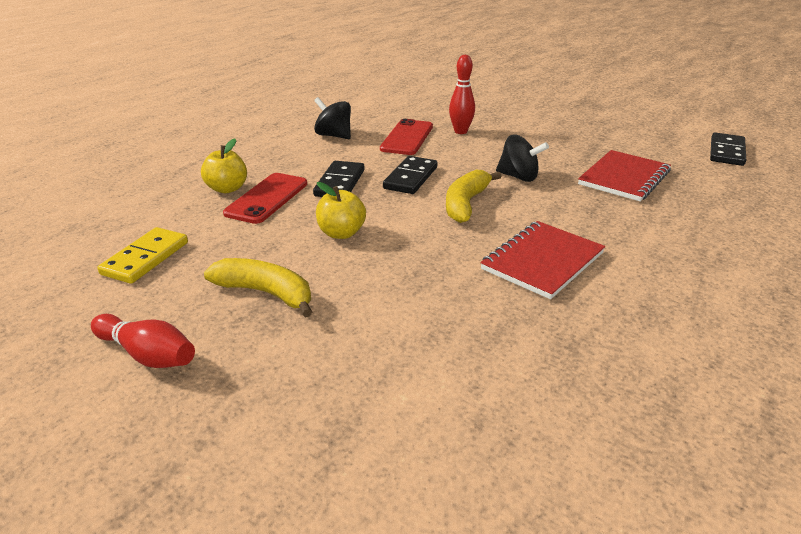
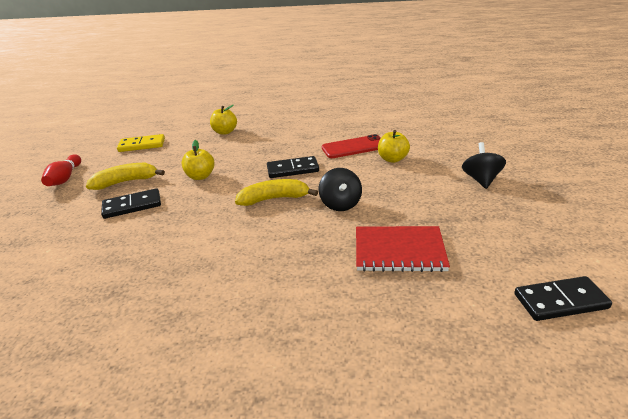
camera: 60 degrees right, 0 degrees up
(266, 293) = (126, 182): yellow banana -> yellow banana turned 105 degrees counterclockwise
(267, 198) = (223, 144): red phone -> none
(334, 136) = (325, 128): black spinning top -> black spinning top (481, 180)
(340, 183) = (262, 153): black domino -> black domino (132, 206)
(460, 131) = (392, 159): red bowling pin -> yellow apple
(542, 261) = (215, 251): red notebook -> none

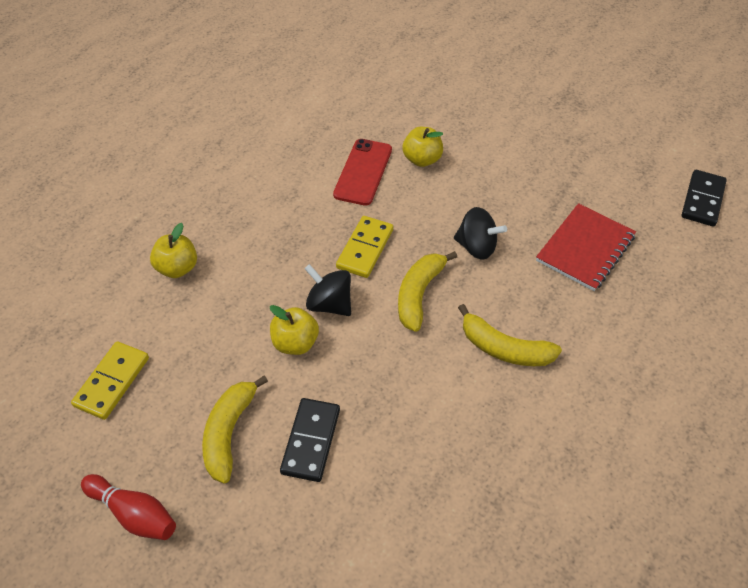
camera: 60 degrees left, 20 degrees up
(257, 247) = (504, 348): none -> yellow banana
(292, 169) = (365, 248): black domino -> yellow domino
(481, 180) = (519, 128): black spinning top -> black spinning top (329, 304)

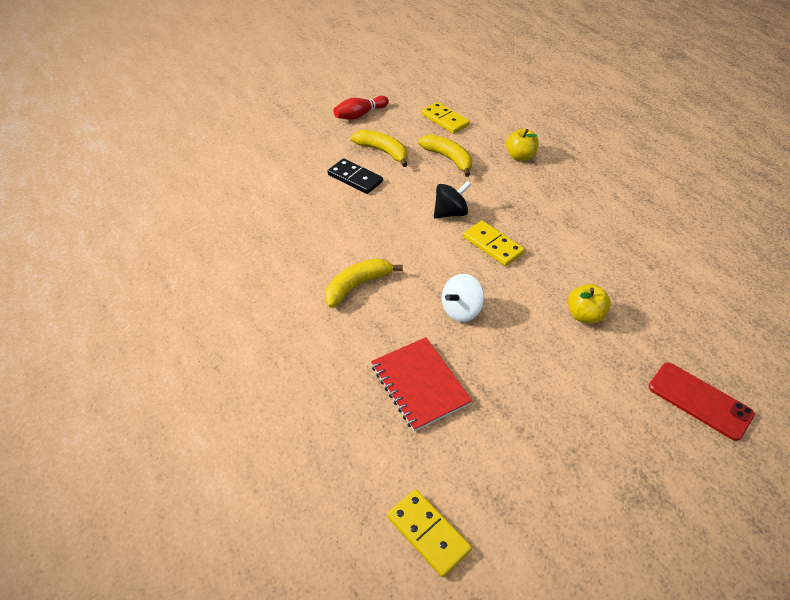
camera: 115 degrees right, 5 degrees down
(295, 343) = (428, 190): yellow apple -> none
(363, 172) = (582, 271): red phone -> red phone (699, 400)
(419, 294) = (433, 259): yellow banana -> yellow banana (448, 158)
(476, 247) = (461, 310): black spinning top -> white spinning top
(702, 200) = (428, 533): black domino -> yellow domino

